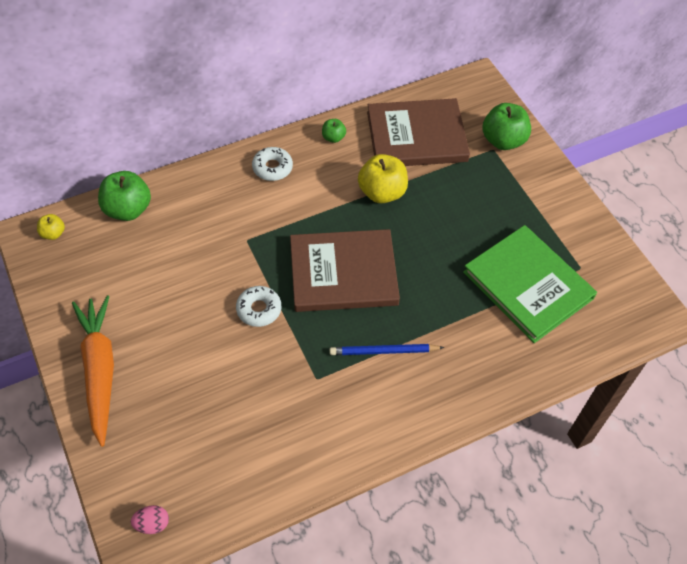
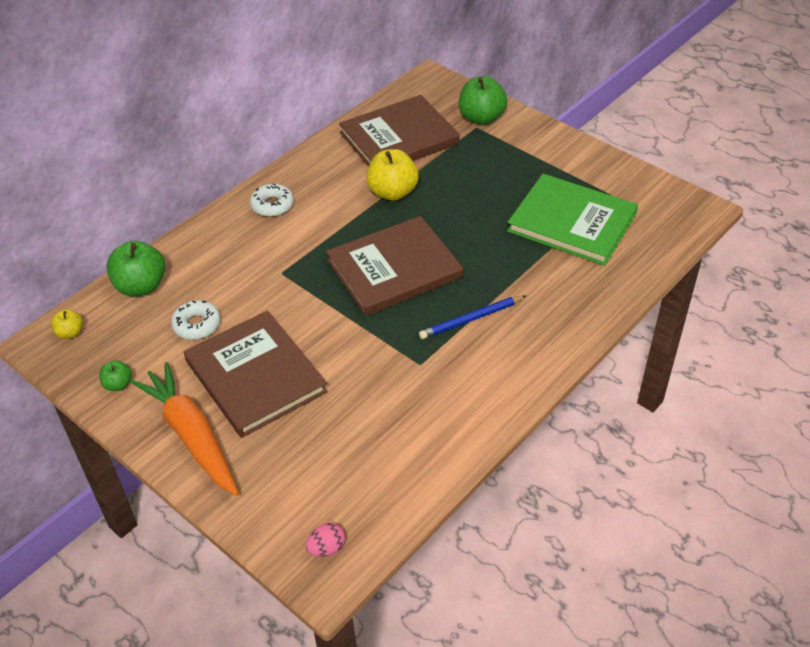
camera: 20 degrees left, 10 degrees down
(176, 335) = (255, 376): none -> brown book
(259, 309) = (328, 326): white donut -> white donut (197, 325)
(333, 137) = (319, 163): green apple -> green apple (118, 384)

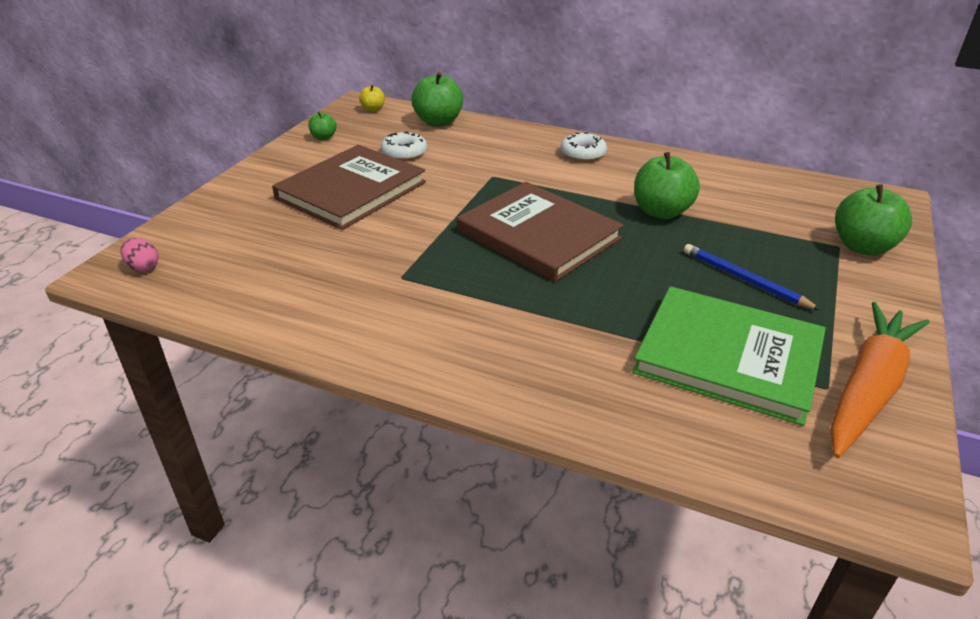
camera: 70 degrees right, 10 degrees down
(192, 435) = (274, 177): orange carrot -> orange carrot (868, 388)
(392, 192) = (661, 212): yellow apple -> green apple
(399, 138) = (756, 199): brown book -> none
(471, 319) = (488, 301): blue pencil -> blue pencil (744, 280)
(572, 222) = (728, 357): green book -> green book turned 75 degrees counterclockwise

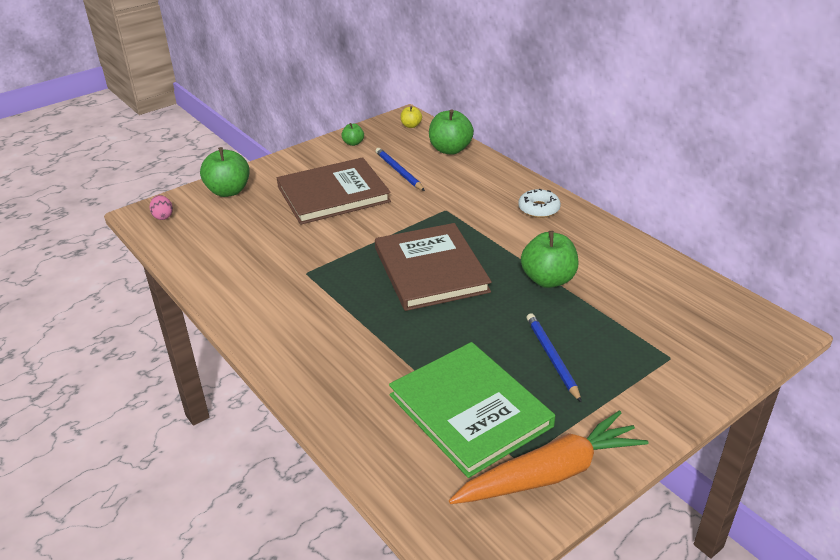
camera: 30 degrees right, 0 degrees up
(404, 153) = (399, 171): white donut -> blue pencil
(862, 247) = (692, 365): green apple -> green apple (228, 191)

